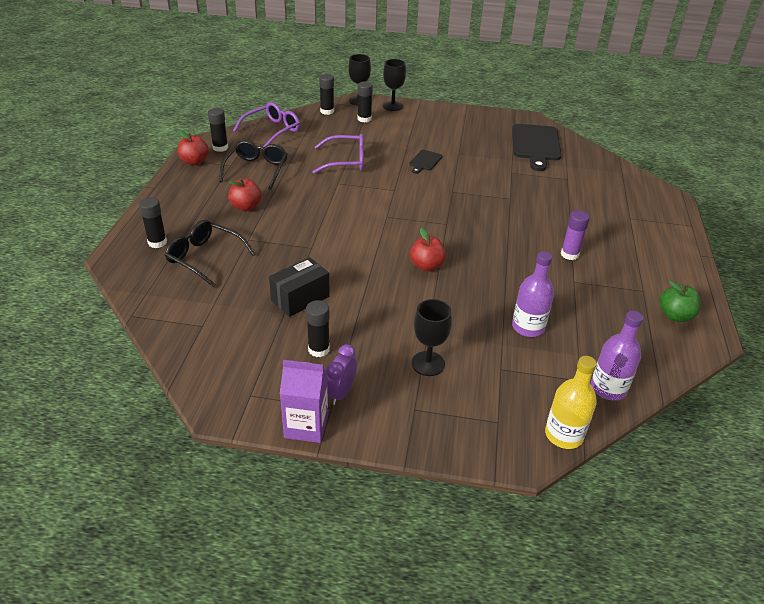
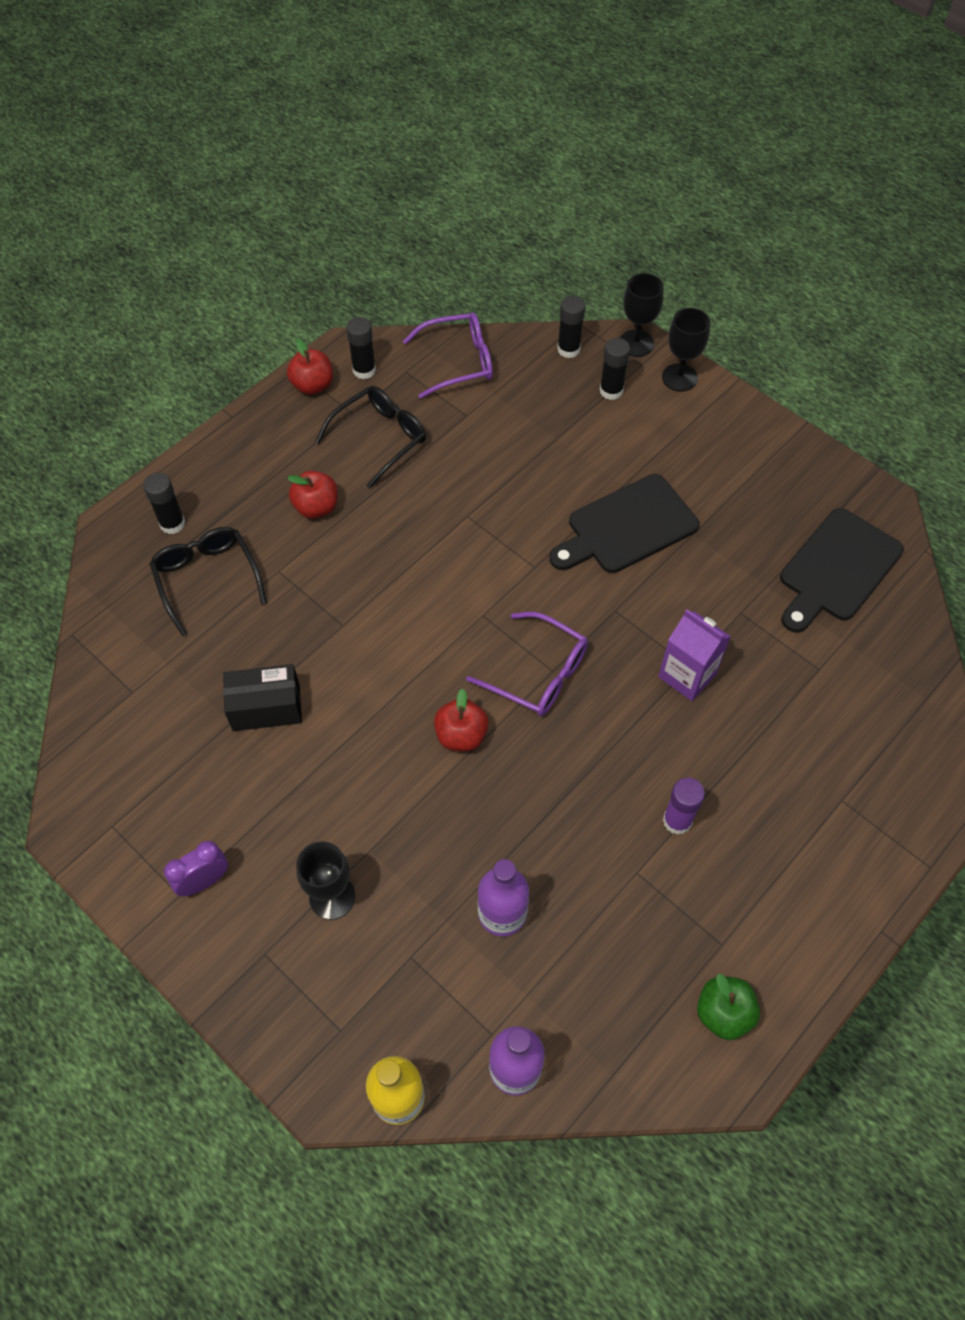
camera: 35 degrees right, 20 degrees up
(306, 426) = (136, 904): purple carton -> purple carton (687, 675)
(319, 349) = (228, 801): black glue stick -> none
(346, 161) = (512, 475): purple glasses -> purple glasses (538, 673)
(425, 161) = (627, 527): black cutting board -> black cutting board, size x2.04

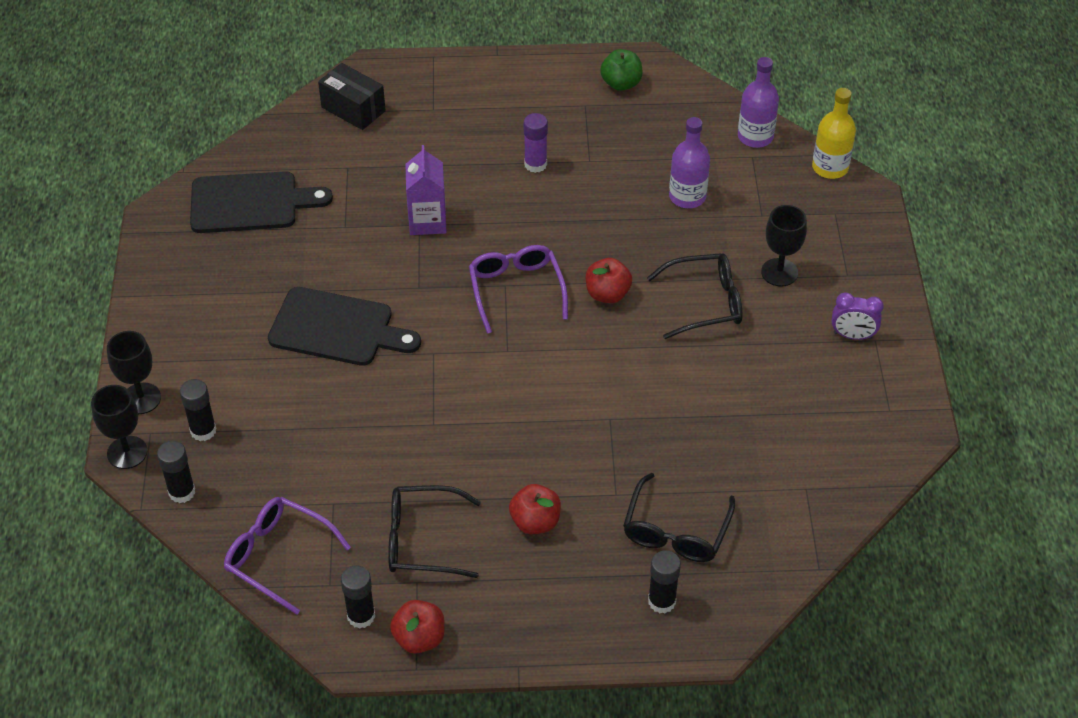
camera: 135 degrees left, 10 degrees down
(266, 707) = (718, 405): black box -> black box (353, 109)
(369, 800) = (705, 303): none -> black glasses

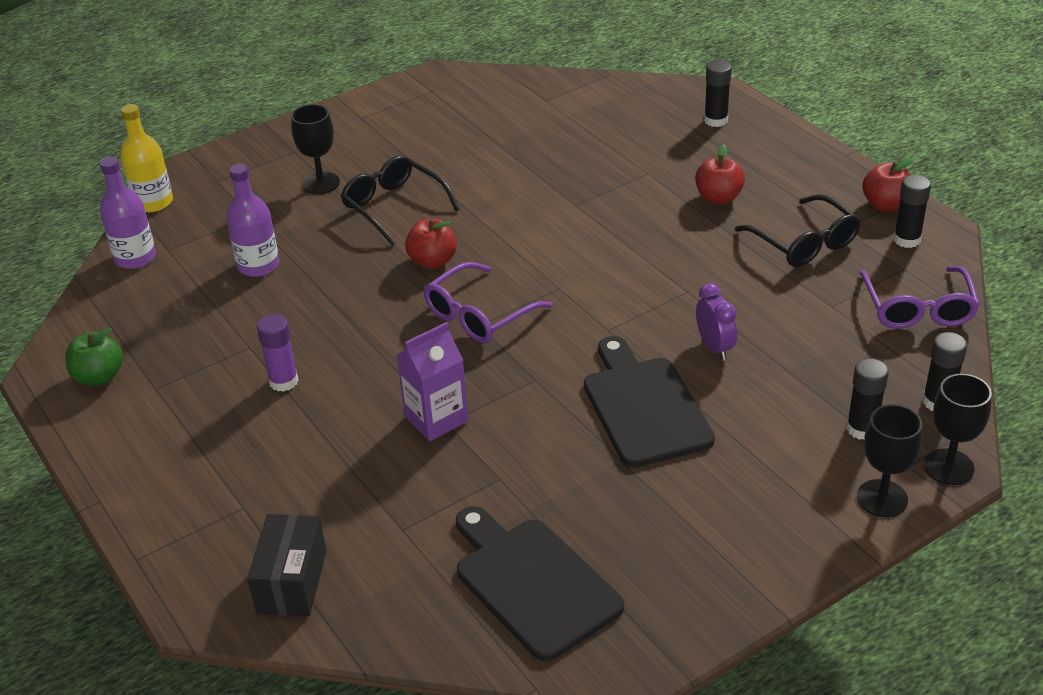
camera: 120 degrees left, 10 degrees down
(676, 531) = (648, 136): black glasses -> none
(852, 336) = (366, 128): purple clock -> purple clock (714, 347)

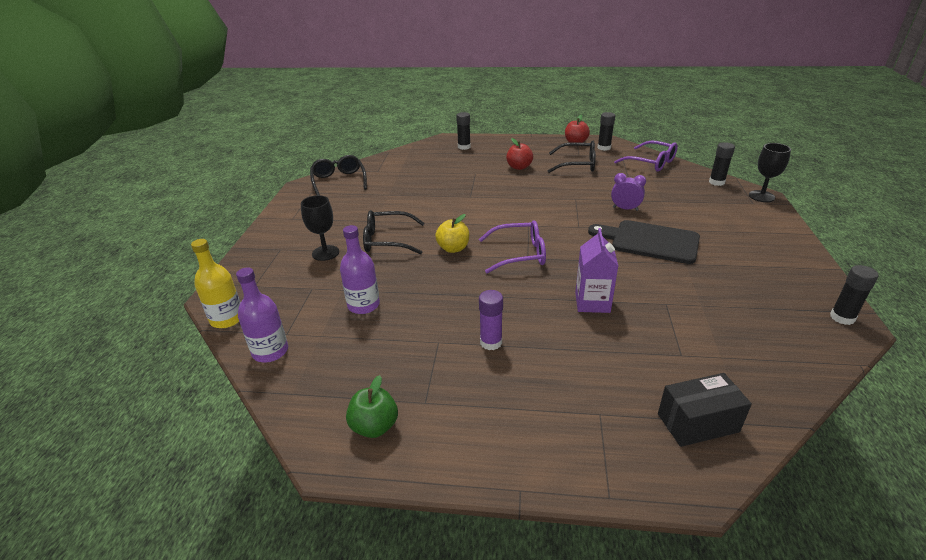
camera: 50 degrees left, 5 degrees down
(292, 582) = (697, 423): black box -> black box turned 60 degrees counterclockwise
(432, 261) = (453, 248): red apple -> yellow apple
(479, 315) = (519, 254): purple glasses -> purple glasses turned 90 degrees counterclockwise
(482, 90) = (339, 181): none -> black glasses
(532, 583) = (766, 329): black cutting board -> none
(862, 429) = (719, 202): black glue stick -> black glue stick (842, 317)
(882, 498) = (771, 216): black goblet -> none

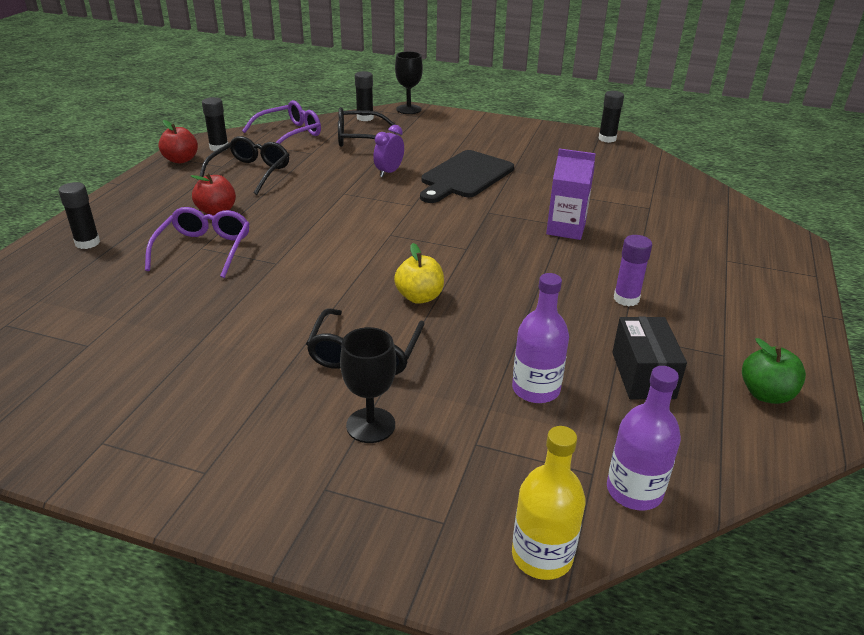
camera: 80 degrees left, 0 degrees up
(339, 181) = (83, 399): black glasses -> black glasses (359, 138)
(519, 254) = (456, 252): purple glasses -> purple glasses (204, 249)
(697, 423) = (730, 222): black box -> black box (643, 375)

